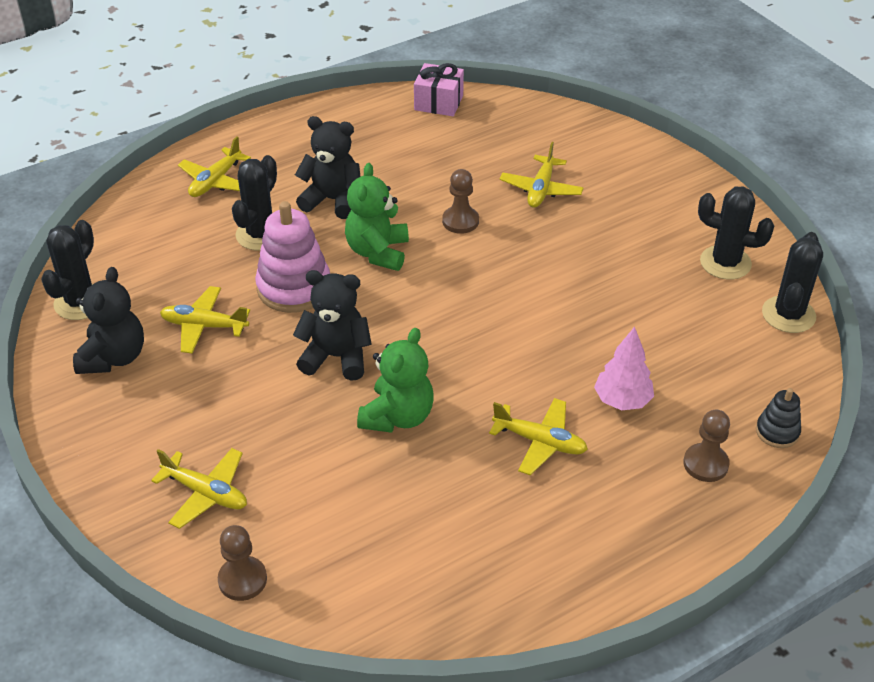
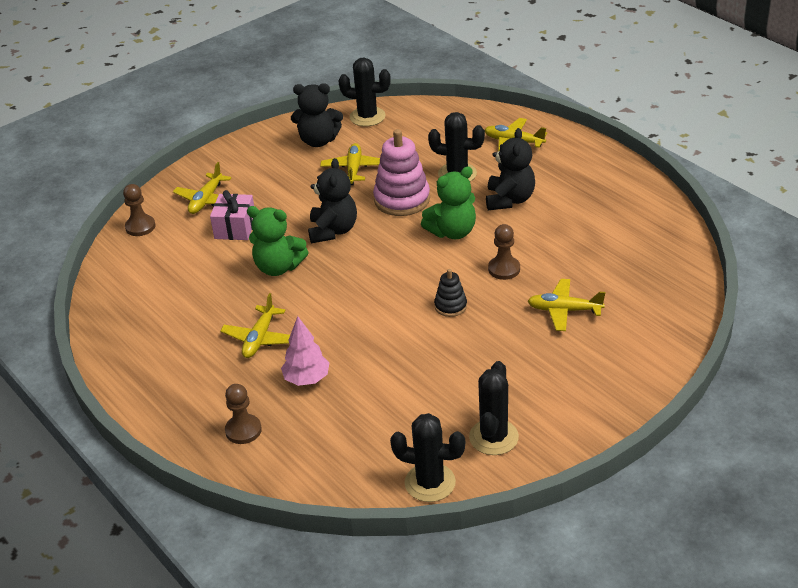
camera: 85 degrees right, 5 degrees down
(378, 252) = (452, 232): green teddy bear -> green teddy bear turned 150 degrees clockwise
(438, 103) = (671, 235): pink gift -> pink gift (235, 228)
(777, 432) = (281, 474): black stacking toy -> black stacking toy (450, 306)

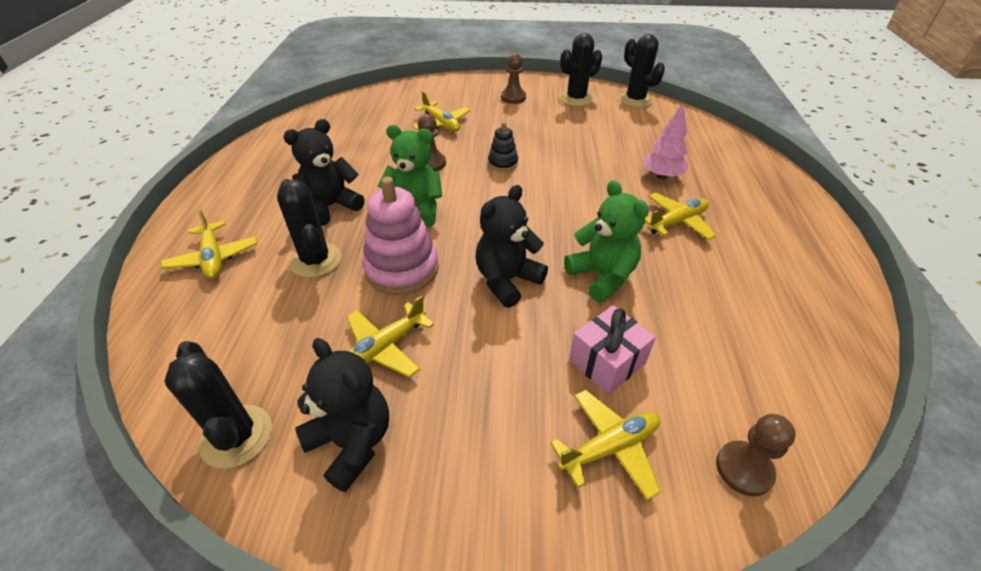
camera: 140 degrees left, 5 degrees up
(243, 430) = (737, 171): brown pawn -> brown pawn (513, 97)

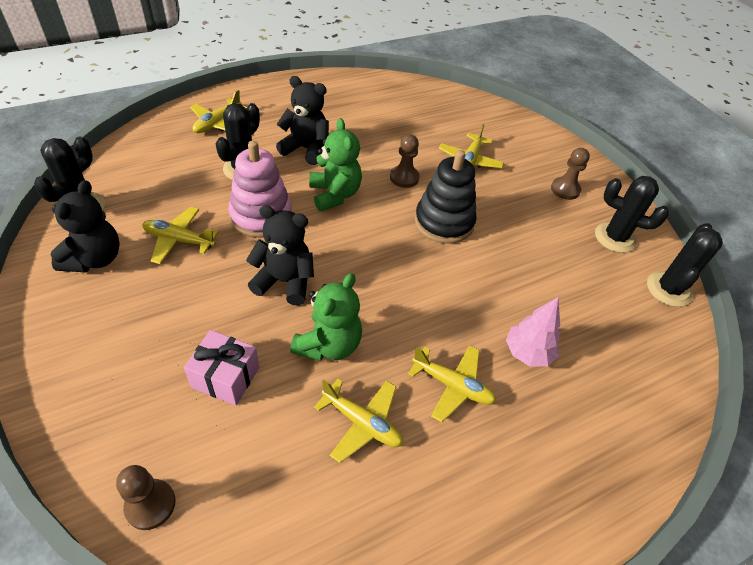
camera: 55 degrees right, 5 degrees up
(503, 163) = (444, 222): black stacking toy -> black stacking toy, size x1.92
(609, 447) = (139, 402): yellow plane -> yellow plane (362, 423)

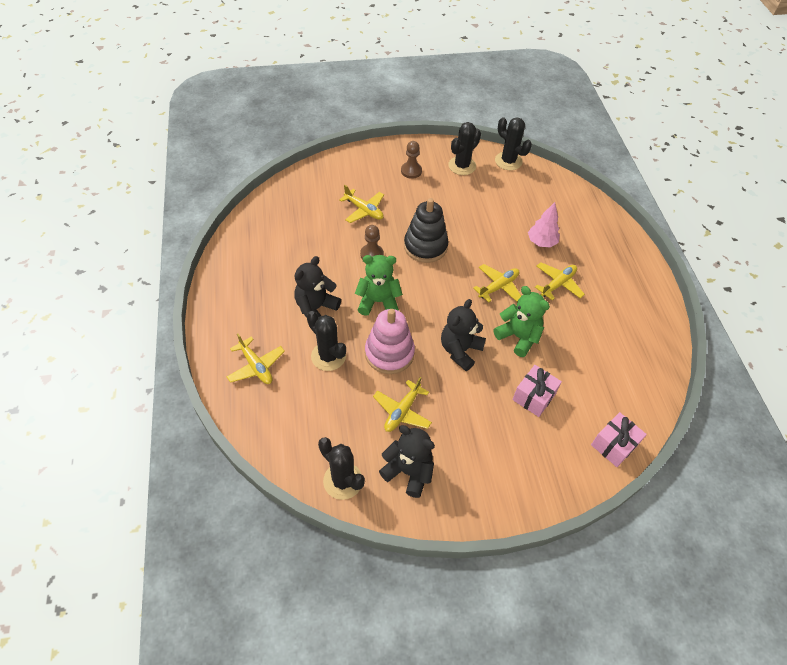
camera: 70 degrees left, 5 degrees up
(150, 505) = (614, 445): brown pawn -> pink gift
(362, 423) = (576, 333): yellow plane -> yellow plane (498, 287)

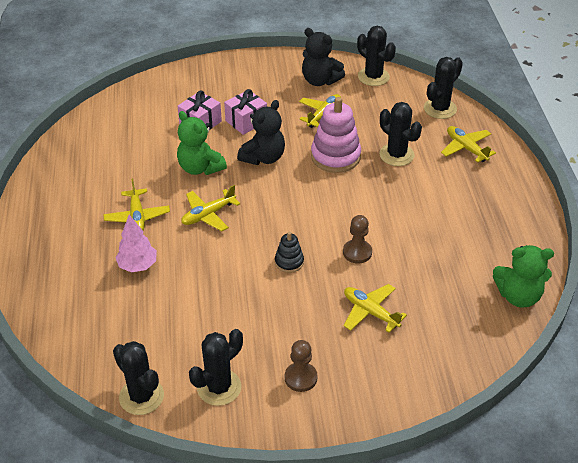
camera: 175 degrees left, 10 degrees down
(271, 425) = (440, 109): none -> black cactus
(316, 308) = (416, 196): black teddy bear -> none
(378, 302) = (347, 201): green teddy bear -> green teddy bear (518, 296)
(425, 246) = (289, 262): black stacking toy -> black stacking toy, size x0.52
(558, 284) = (137, 217): yellow plane -> yellow plane turned 60 degrees counterclockwise
(614, 445) = (142, 92): pink gift -> pink gift (246, 121)

